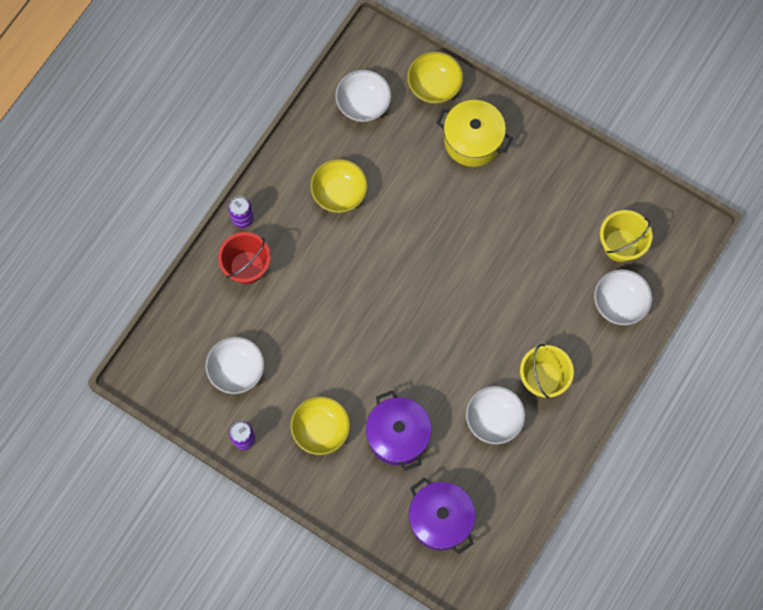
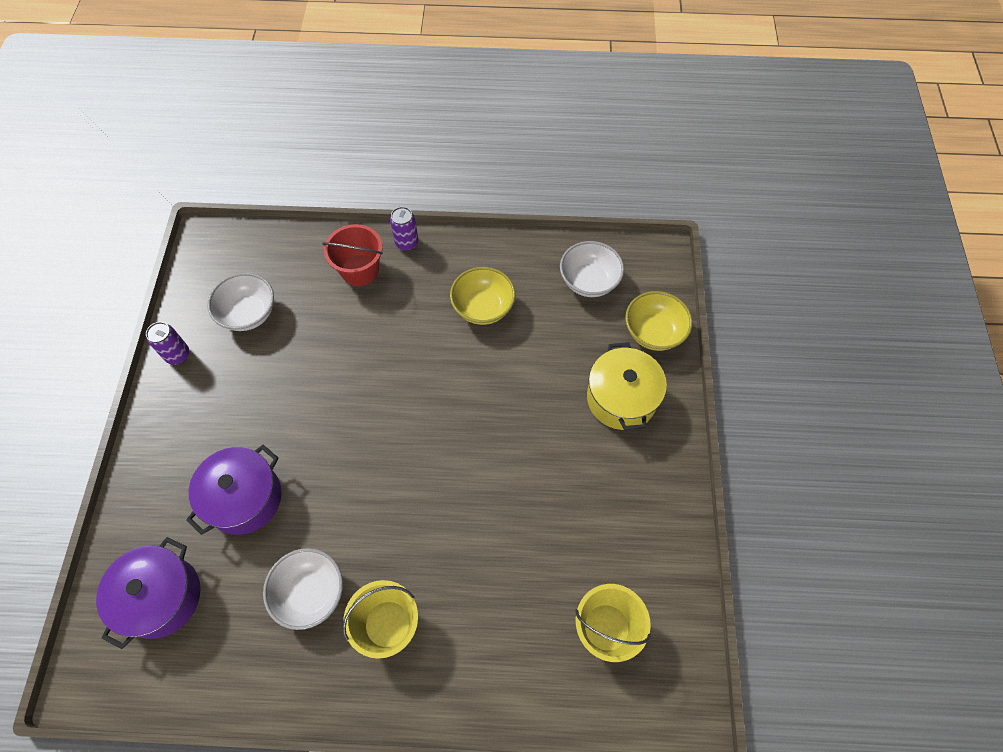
camera: 60 degrees right, 10 degrees down
(321, 430) = (218, 419): yellow bowl -> none
(619, 303) = (533, 667): white bowl -> none

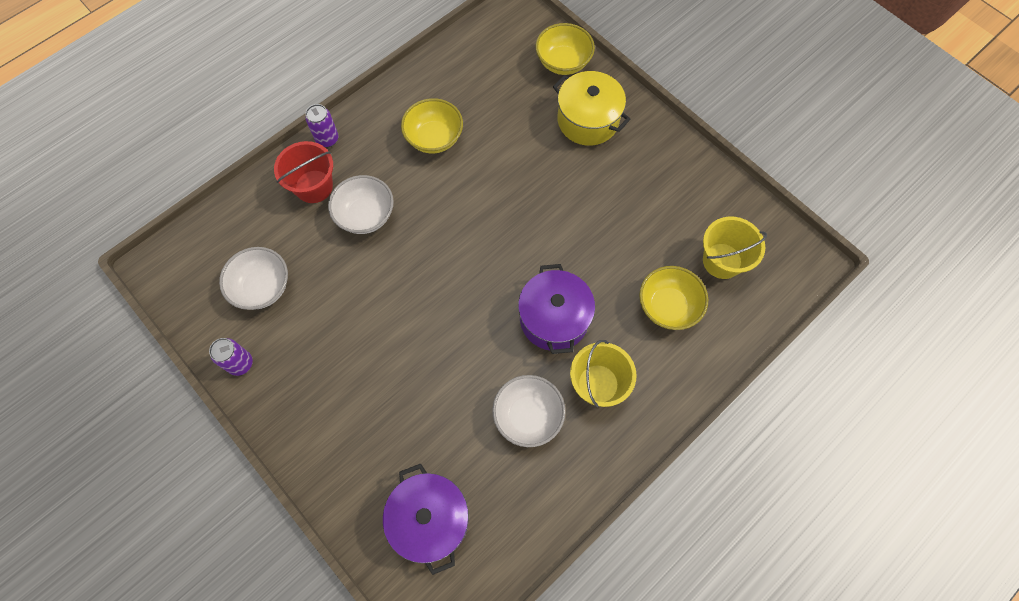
camera: 45 degrees left, 5 degrees up
(244, 498) = (412, 405): purple pot -> purple pot (554, 318)
(515, 619) = (668, 306): none -> yellow bowl
(589, 281) = (486, 63): white bowl -> white bowl (365, 215)

